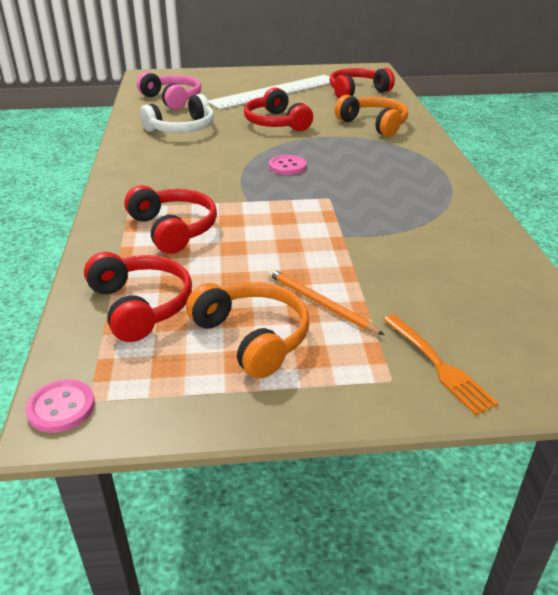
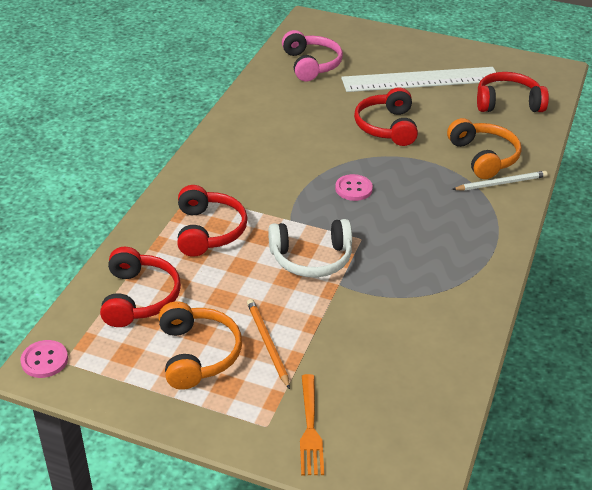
camera: 25 degrees right, 5 degrees up
(182, 129) = (293, 110): white headphones -> white headphones (311, 258)
(405, 136) = (501, 183): none -> white pencil

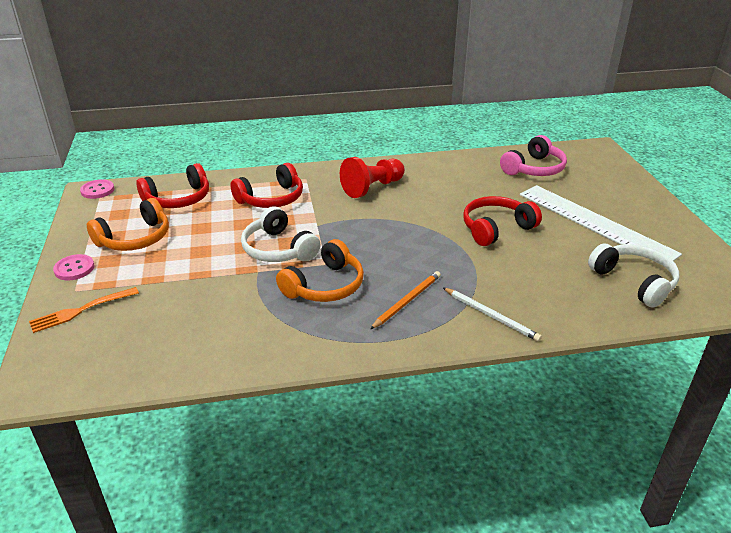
camera: 60 degrees right, 5 degrees down
(253, 161) = (372, 188): none -> red pawn
(267, 343) = (164, 262): orange pencil -> orange pencil (407, 301)
(353, 189) = (388, 240): pink button -> pink button (74, 269)
(483, 157) = (520, 293): orange headphones -> orange headphones (325, 286)
(507, 103) = (634, 281): red headphones -> white headphones

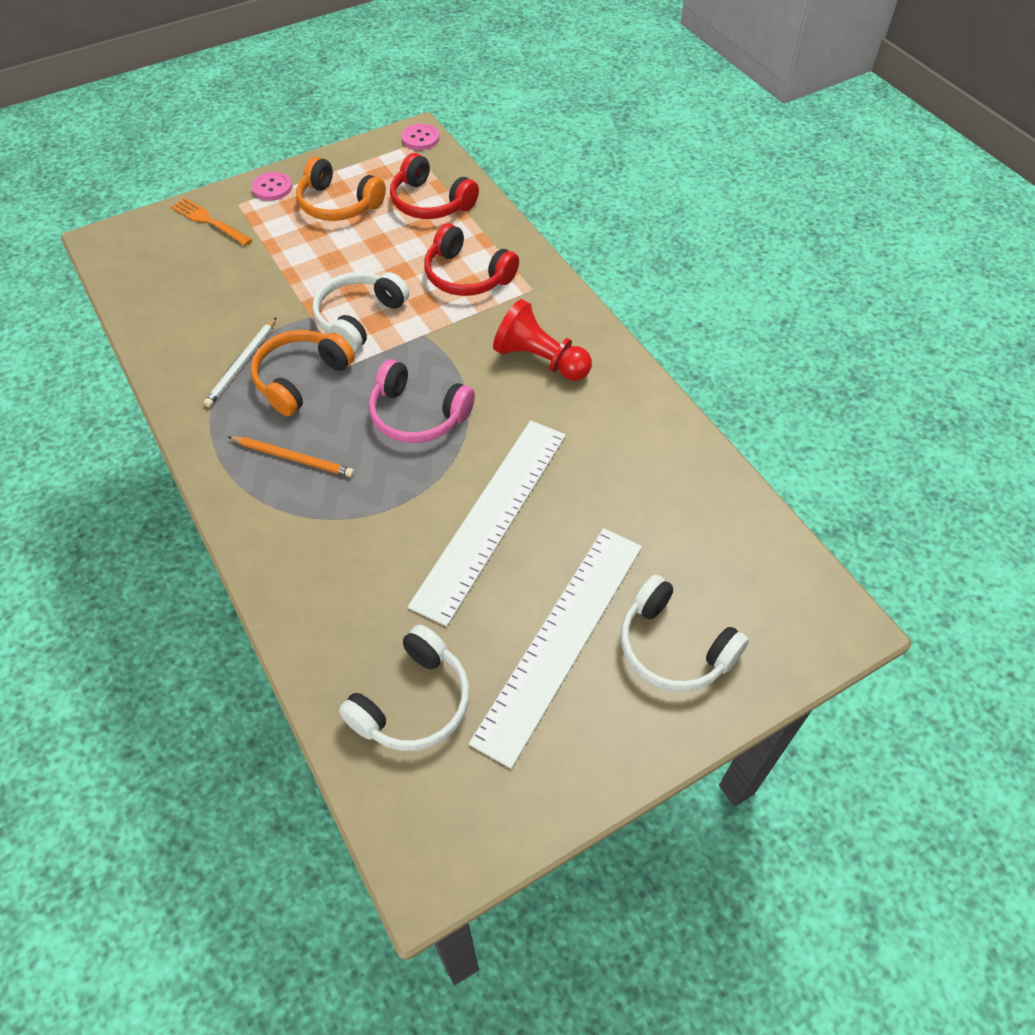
camera: 70 degrees right, 20 degrees up
(325, 286) = (301, 378): orange headphones -> orange headphones turned 105 degrees clockwise
(491, 316) = (286, 544): white pencil -> white pencil (242, 364)
(496, 228) = (491, 516): red headphones -> white ruler
(534, 169) = (703, 537): pink headphones -> pink headphones (418, 415)
(605, 192) = (673, 647): none -> white headphones

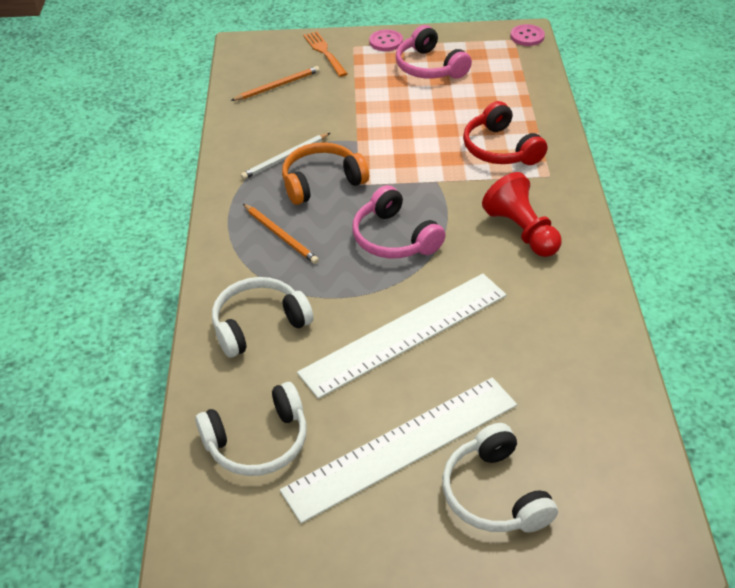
camera: 30 degrees right, 10 degrees down
(179, 279) = (277, 86): none -> orange pencil
(338, 204) = (429, 67): orange headphones -> pink headphones
(359, 318) = (393, 153): white headphones -> white headphones (259, 324)
(430, 202) = (505, 86): red headphones -> none

